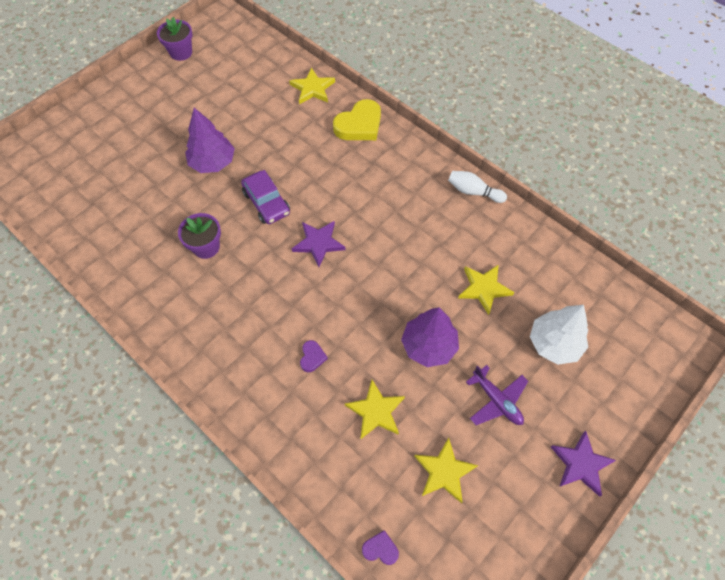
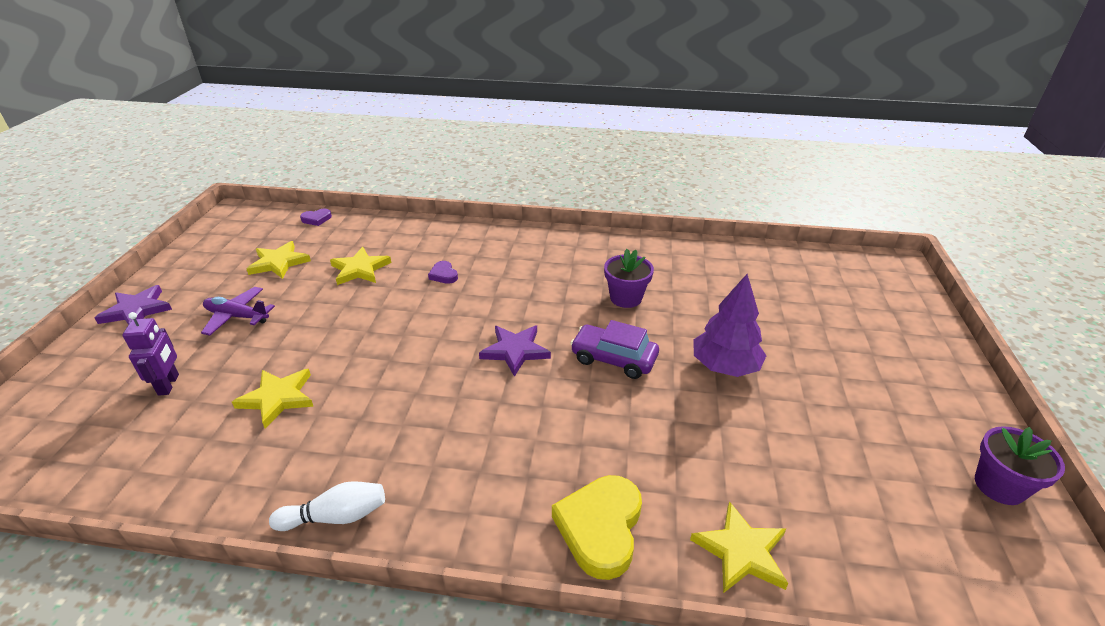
camera: 145 degrees right, 25 degrees down
(429, 345) = (329, 325): purple tree -> none
(554, 343) = (169, 385): white tree -> purple robot

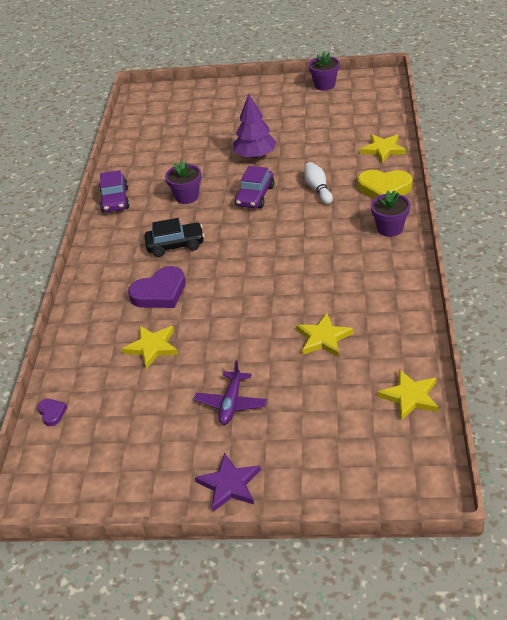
camera: 90 degrees left, 5 degrees up
(169, 385) = (323, 406): purple robot -> none
(279, 263) = (141, 410): yellow star -> yellow star (410, 397)
(335, 517) = (408, 278): white bowling pin -> white bowling pin (318, 189)
(443, 275) = (160, 292): purple heart -> purple heart, size x2.04
(477, 515) = (390, 228): none -> purple flower pot
(515, 351) = (253, 237): purple star -> none
(525, 287) = (175, 245): none -> black car
(630, 246) = (115, 200): none -> purple car

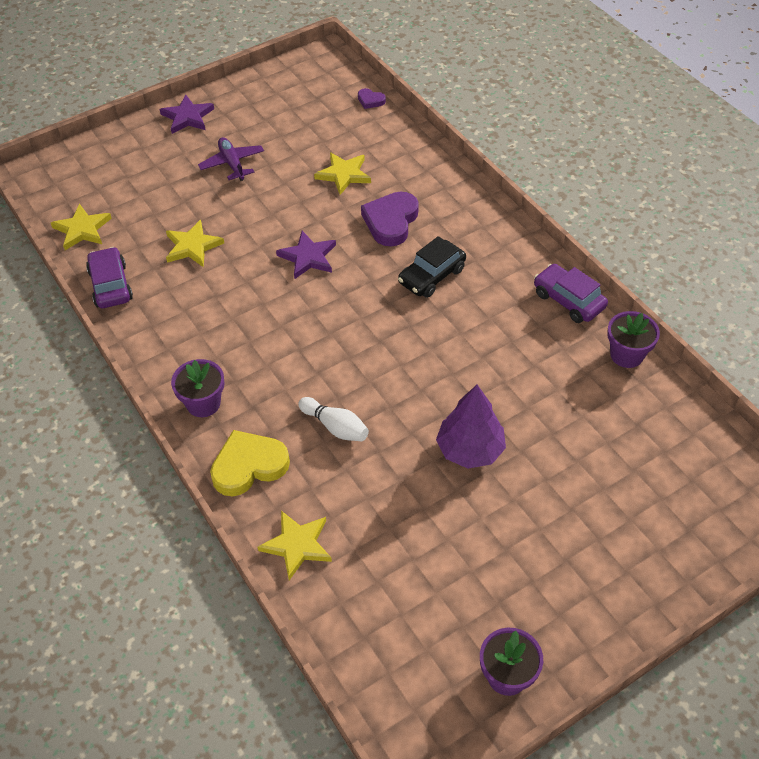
camera: 140 degrees right, 10 degrees up
(187, 197) = (488, 342): purple flower pot -> purple flower pot (626, 355)
(243, 291) = (308, 257): none -> purple star
(255, 196) = (406, 380): purple car -> purple car (110, 285)

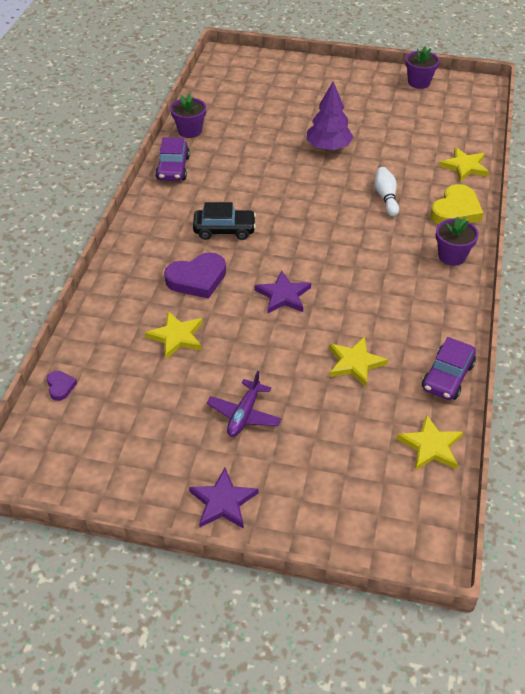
camera: 135 degrees left, 5 degrees down
(249, 466) = (456, 211): yellow heart -> yellow heart turned 75 degrees counterclockwise

